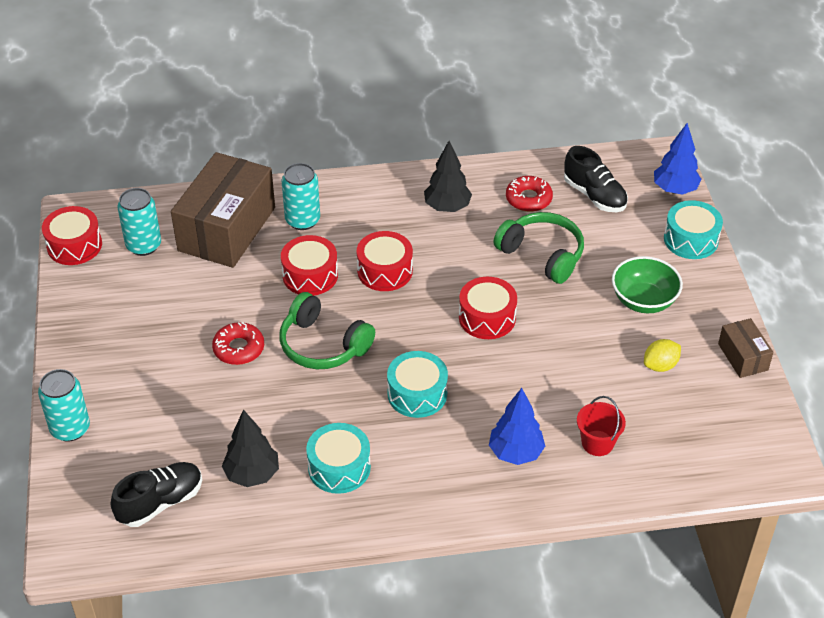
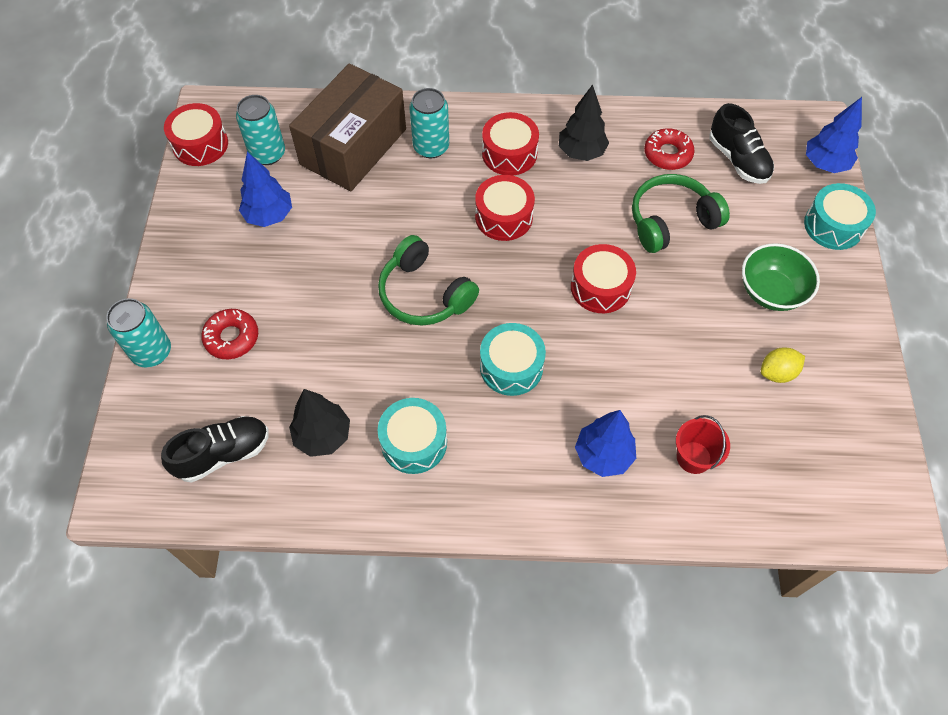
camera: 10 degrees right, 15 degrees up
(158, 298) = (269, 216): none -> blue tree
(239, 348) = (338, 285): red donut -> red donut (232, 337)
(310, 275) = (426, 211): red drum -> red drum (509, 153)
(542, 254) = (671, 221): green headphones -> green headphones turned 75 degrees counterclockwise
(743, 357) = (869, 376): brown box -> none

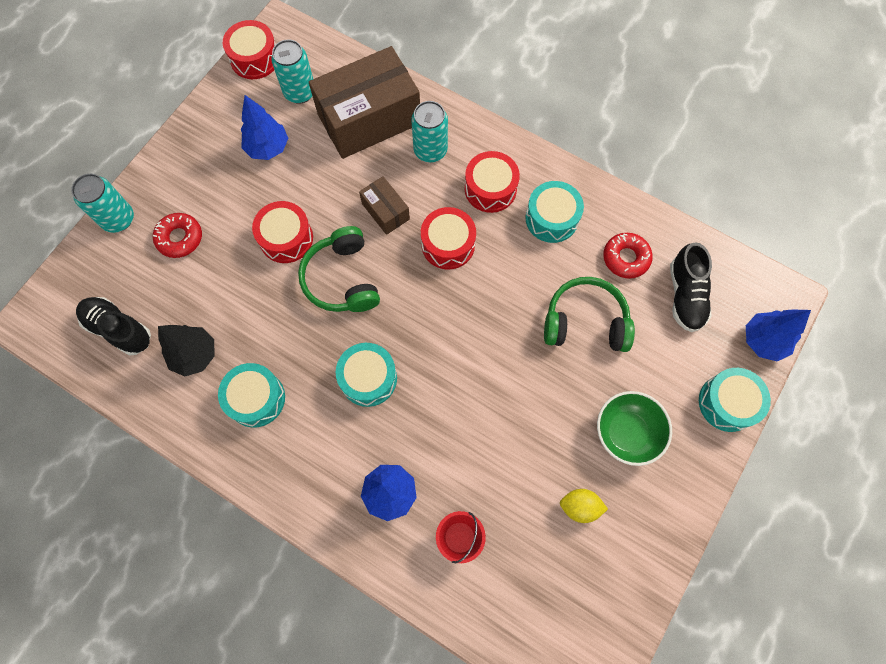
camera: 30 degrees right, 10 degrees up
(223, 454) = (119, 329): black shoe -> black shoe turned 150 degrees counterclockwise
(425, 217) = (385, 211): none -> brown box
(581, 152) = (551, 218): black tree -> turquoise drum
(600, 287) = (485, 349): red drum -> red drum (286, 238)

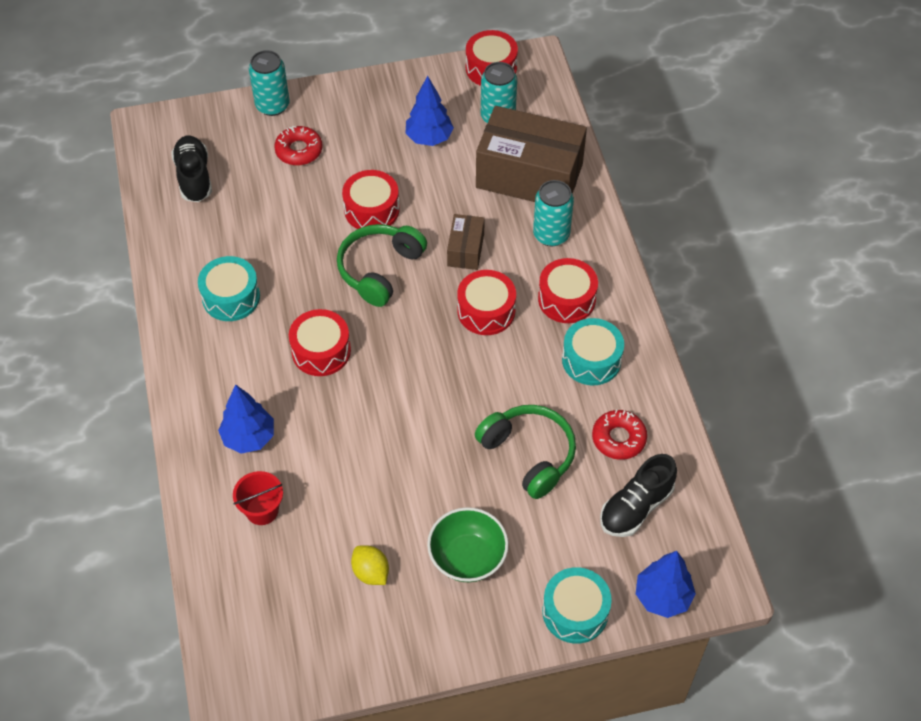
camera: 45 degrees right, 15 degrees down
(195, 355) = (223, 235): black tree -> none
(368, 378) = (321, 351): turquoise drum -> red drum

